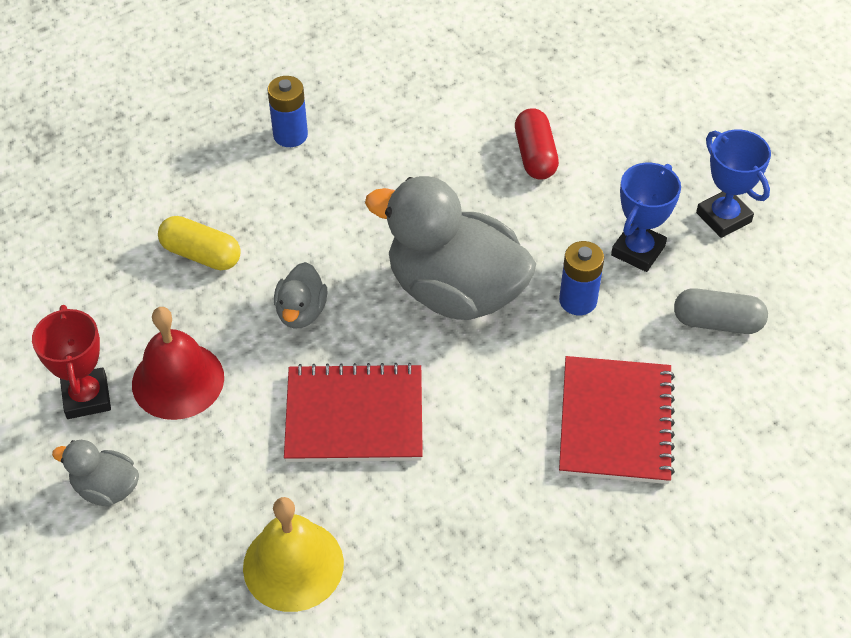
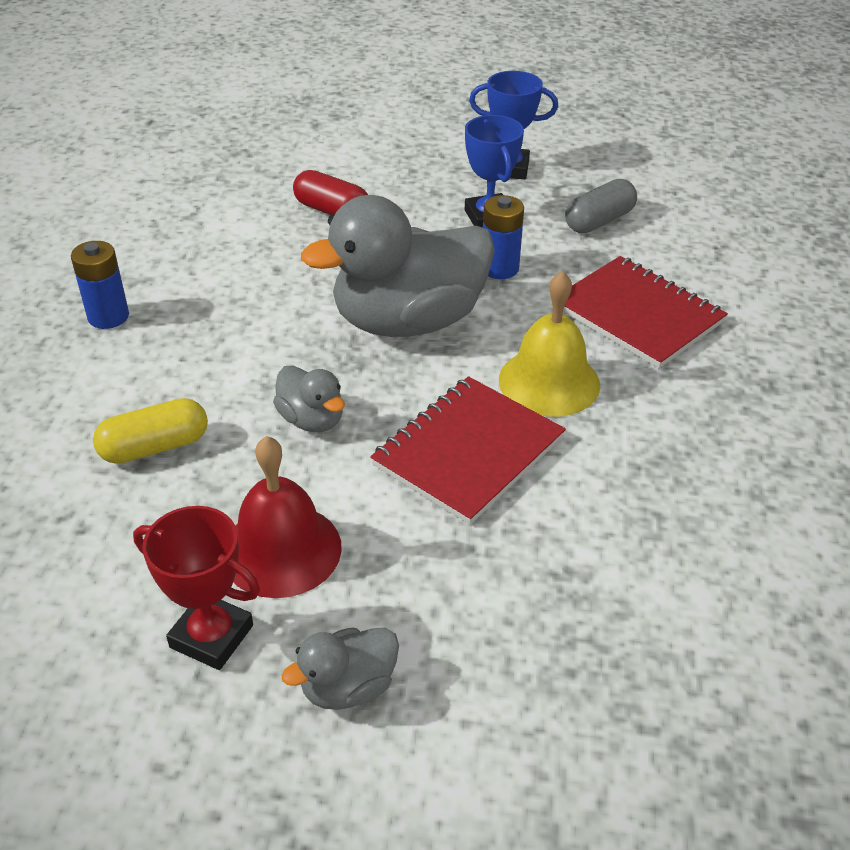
camera: 50 degrees left, 10 degrees down
(293, 565) = (593, 587): yellow bell -> yellow bell (549, 382)

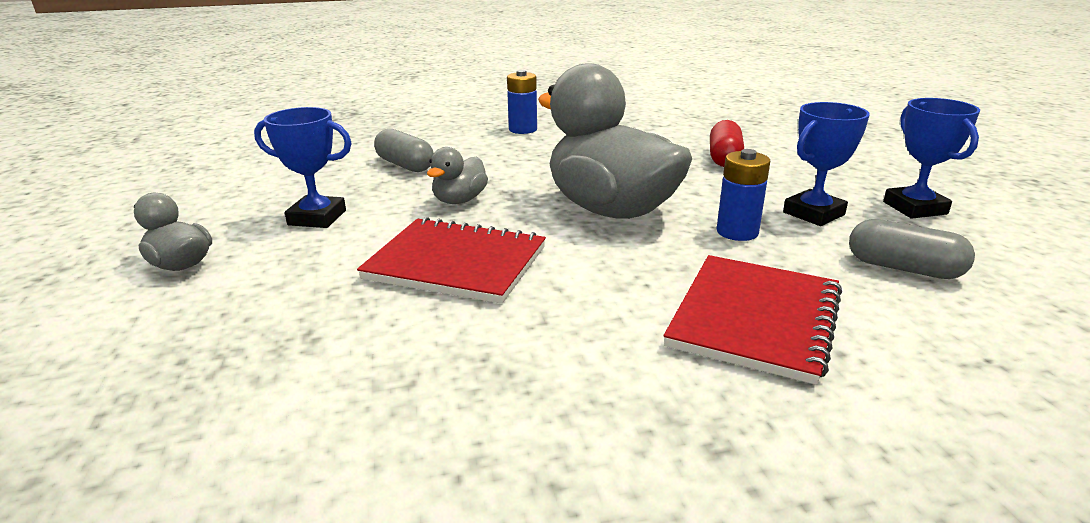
camera: 70 degrees right, 15 degrees down
(155, 447) = (405, 165): yellow capsule -> grey capsule
(211, 636) = (233, 214): red trophy -> none
(281, 549) = (317, 218): red bell -> blue trophy
(549, 382) = (583, 284): yellow bell -> none

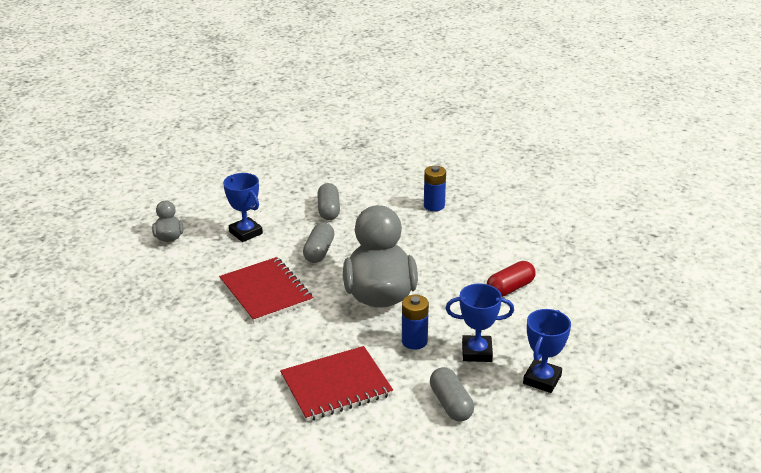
camera: 40 degrees right, 5 degrees up
(459, 200) = (319, 251): grey duck -> grey capsule

